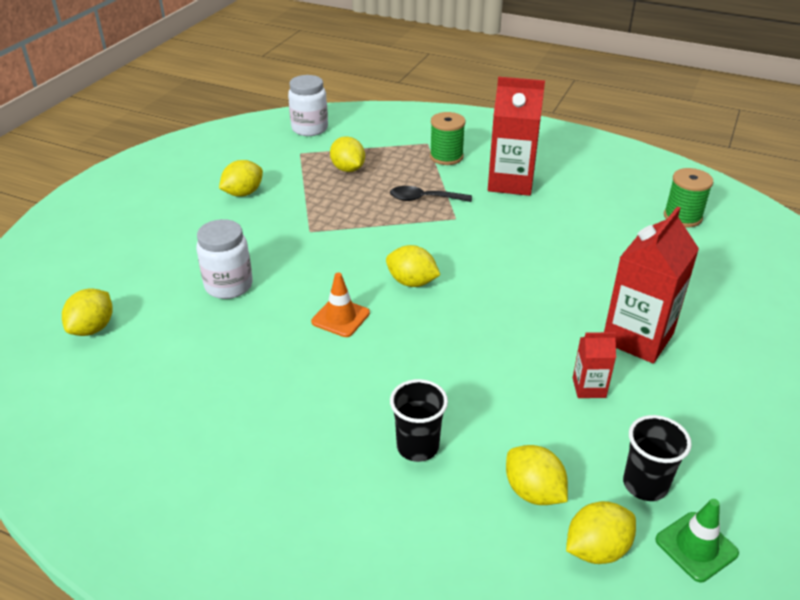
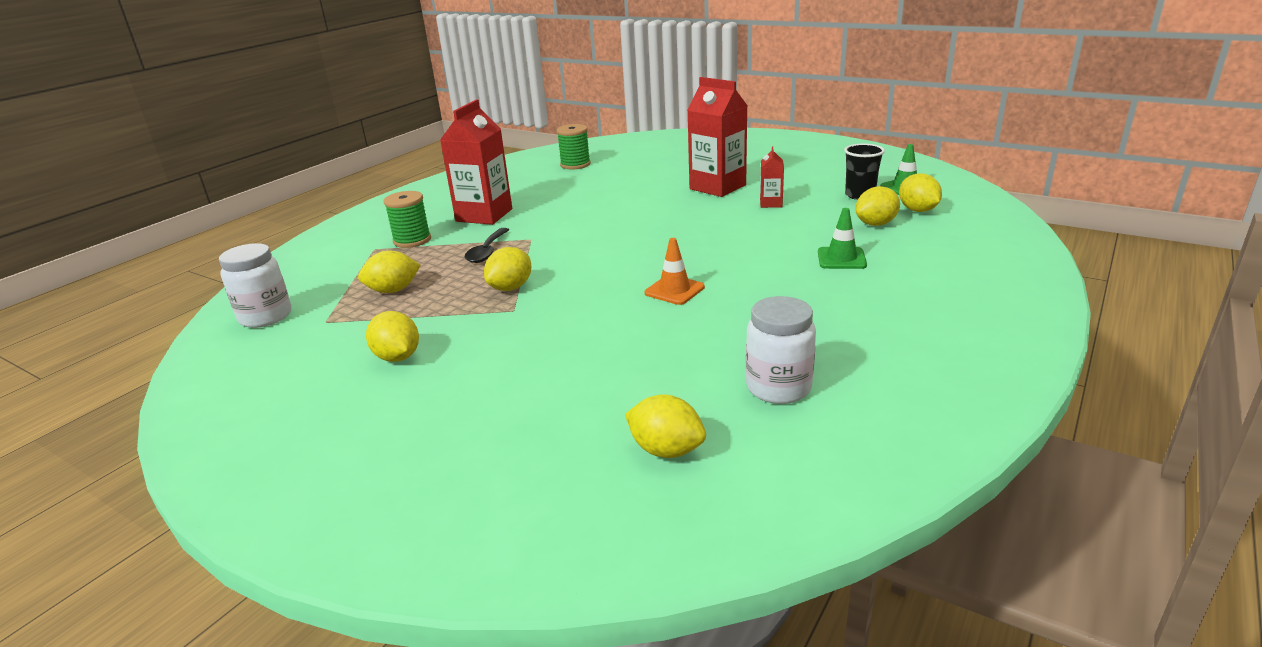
camera: 80 degrees left, 10 degrees down
(228, 286) = (602, 355): white jar -> white jar (778, 387)
(412, 282) = (627, 258): yellow lemon -> yellow lemon (511, 288)
(417, 447) = (841, 258): black cup -> green traffic cone

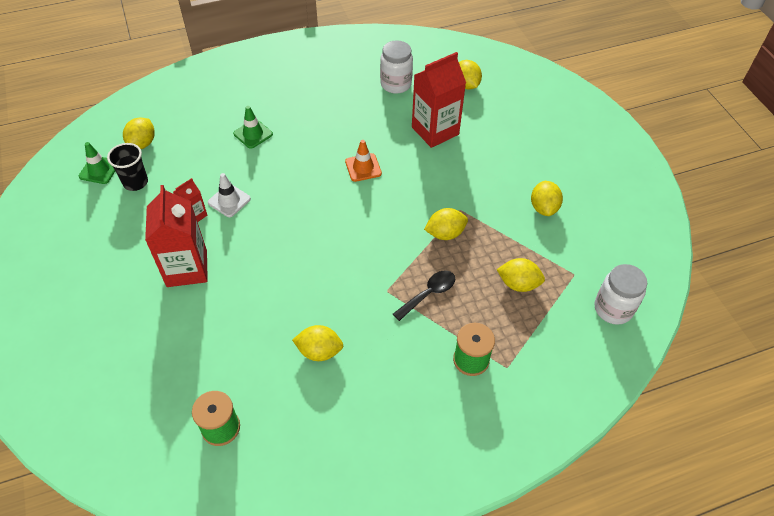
camera: 145 degrees left, 25 degrees up
(484, 215) = (389, 365): red carton -> red carton (435, 131)
(761, 219) = (229, 201): none -> white traffic cone
(876, 224) = (185, 148): yellow lemon -> yellow lemon (319, 351)

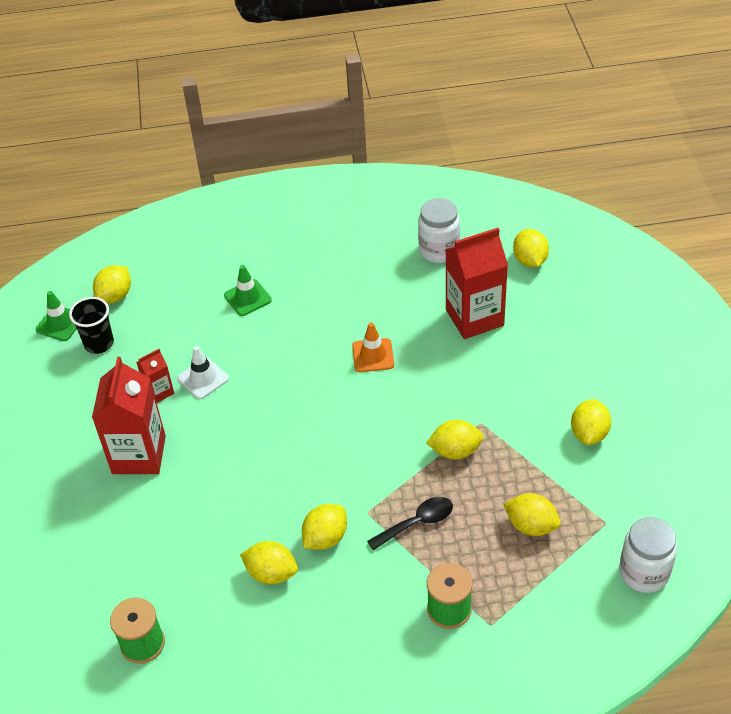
camera: 15 degrees right, 5 degrees down
(357, 316) = (325, 538): none -> yellow lemon

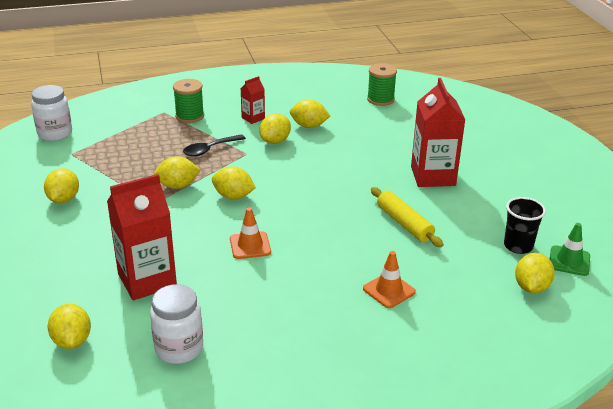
camera: 170 degrees right, 15 degrees down
(159, 391) = (439, 213): red carton -> red carton (253, 118)
(203, 378) = (404, 223): white traffic cone -> yellow rolling pin
(247, 298) = (389, 290): green traffic cone -> orange traffic cone
(531, 525) = (126, 151): yellow lemon -> yellow lemon (233, 196)

